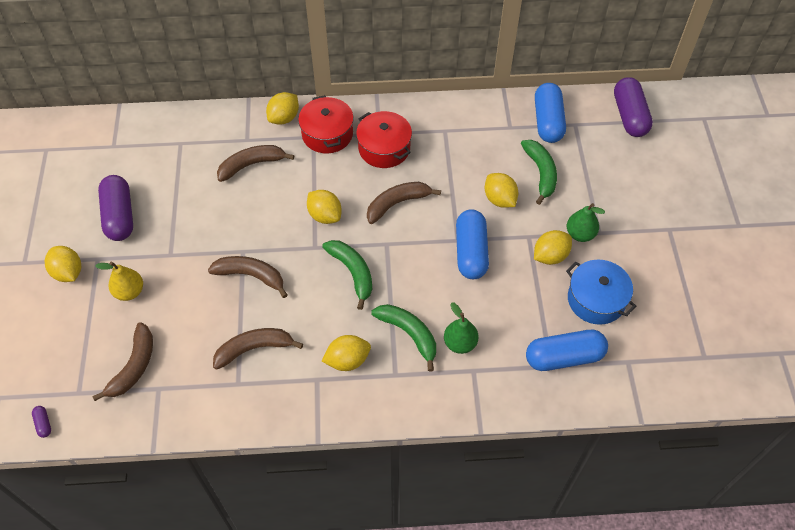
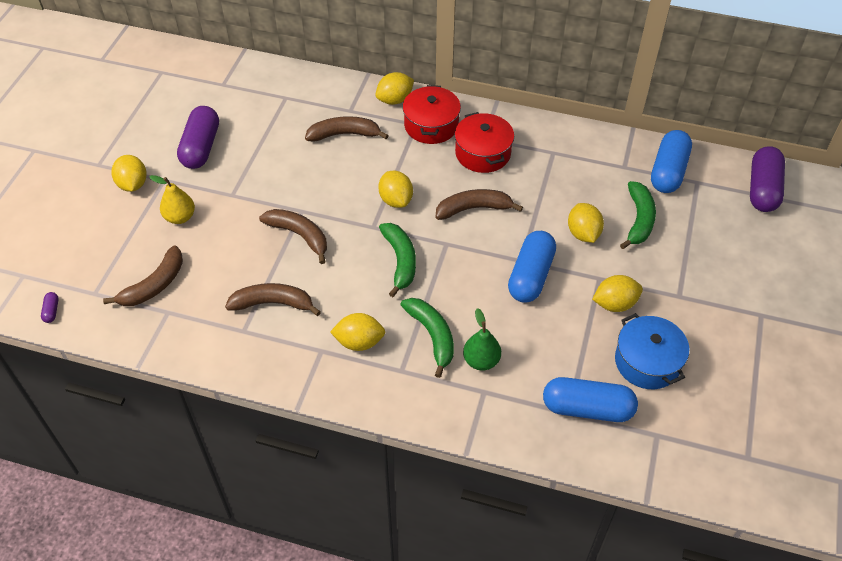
camera: 20 degrees right, 5 degrees down
(580, 234) = (657, 292): green pear -> none

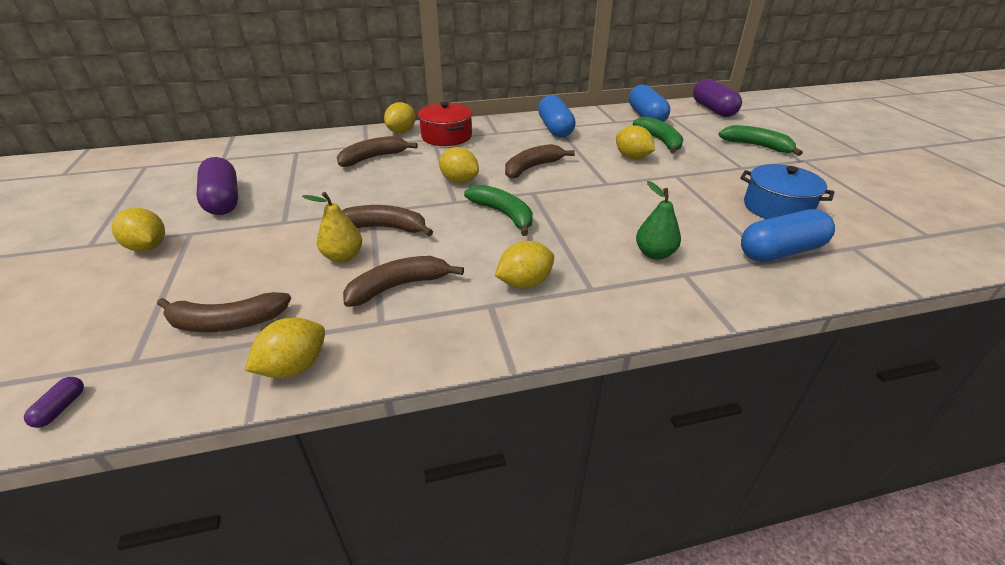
camera: 30 degrees left, 15 degrees down
(51, 311) = (61, 408): purple capsule -> purple capsule turned 45 degrees clockwise
(154, 285) = (227, 322): brown banana -> brown banana turned 75 degrees clockwise
(180, 217) = (228, 255): yellow pear -> yellow pear (343, 257)
(432, 336) = (590, 253): green banana -> green banana (757, 146)
(483, 153) = (505, 139): red pot -> none
(530, 276) = (624, 189): blue capsule -> blue capsule (555, 128)
(614, 304) = (707, 185): yellow lemon -> yellow lemon (294, 367)

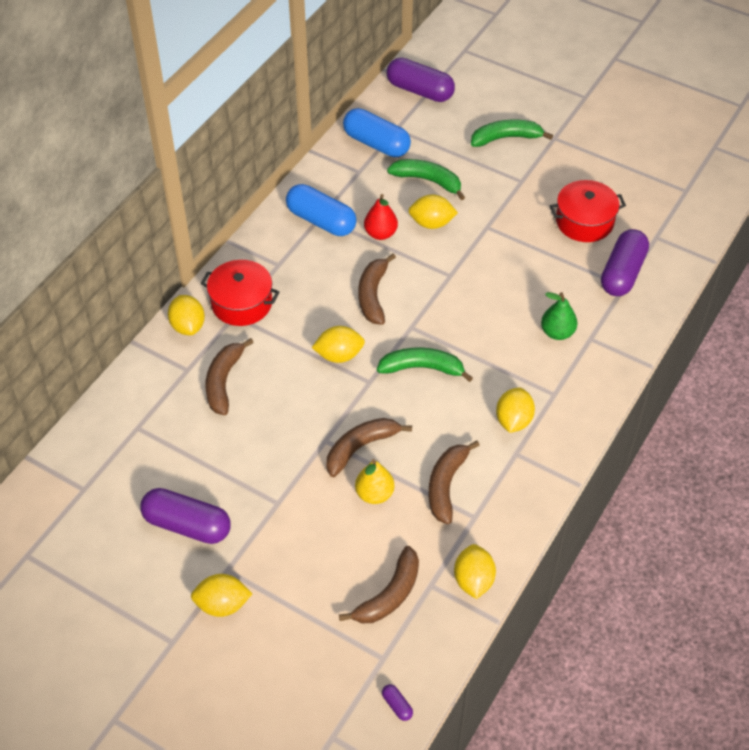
camera: 45 degrees left, 15 degrees up
(586, 147) = (380, 233): none -> red pear
(777, 207) = (584, 221): blue pot -> red pot
(780, 251) = (622, 273): blue capsule -> purple capsule

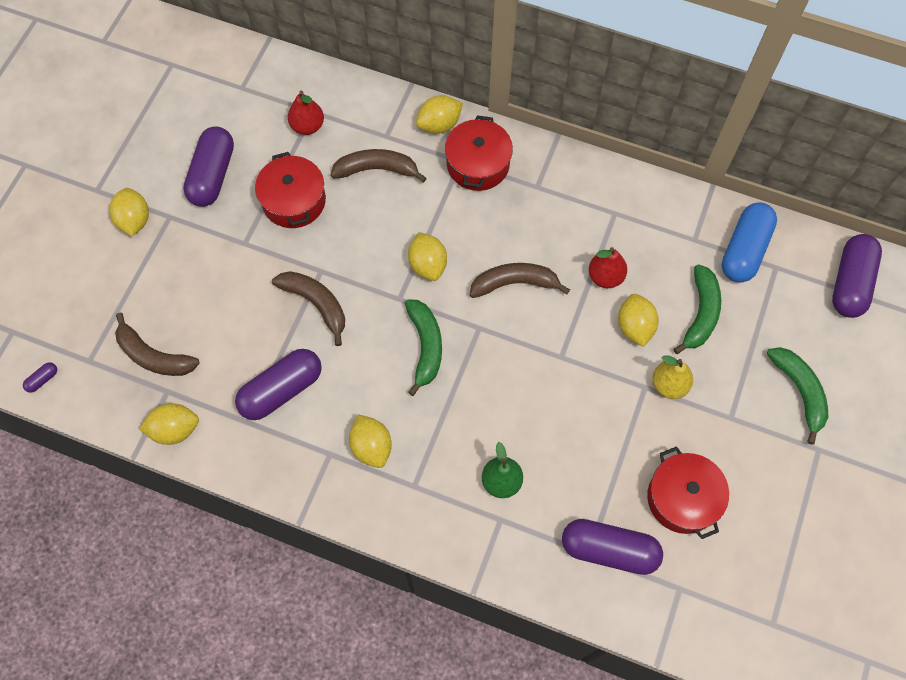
camera: 80 degrees right, 15 degrees up
(154, 434) = (307, 126): none -> red pear
(240, 455) = (294, 201): none -> red pot
(321, 221) = (609, 215): blue capsule -> none
(374, 494) = (263, 325): yellow pear -> yellow pear (669, 385)
(446, 485) = (281, 390): brown banana -> purple capsule
(513, 420) = (371, 446): yellow lemon -> yellow lemon turned 60 degrees clockwise

